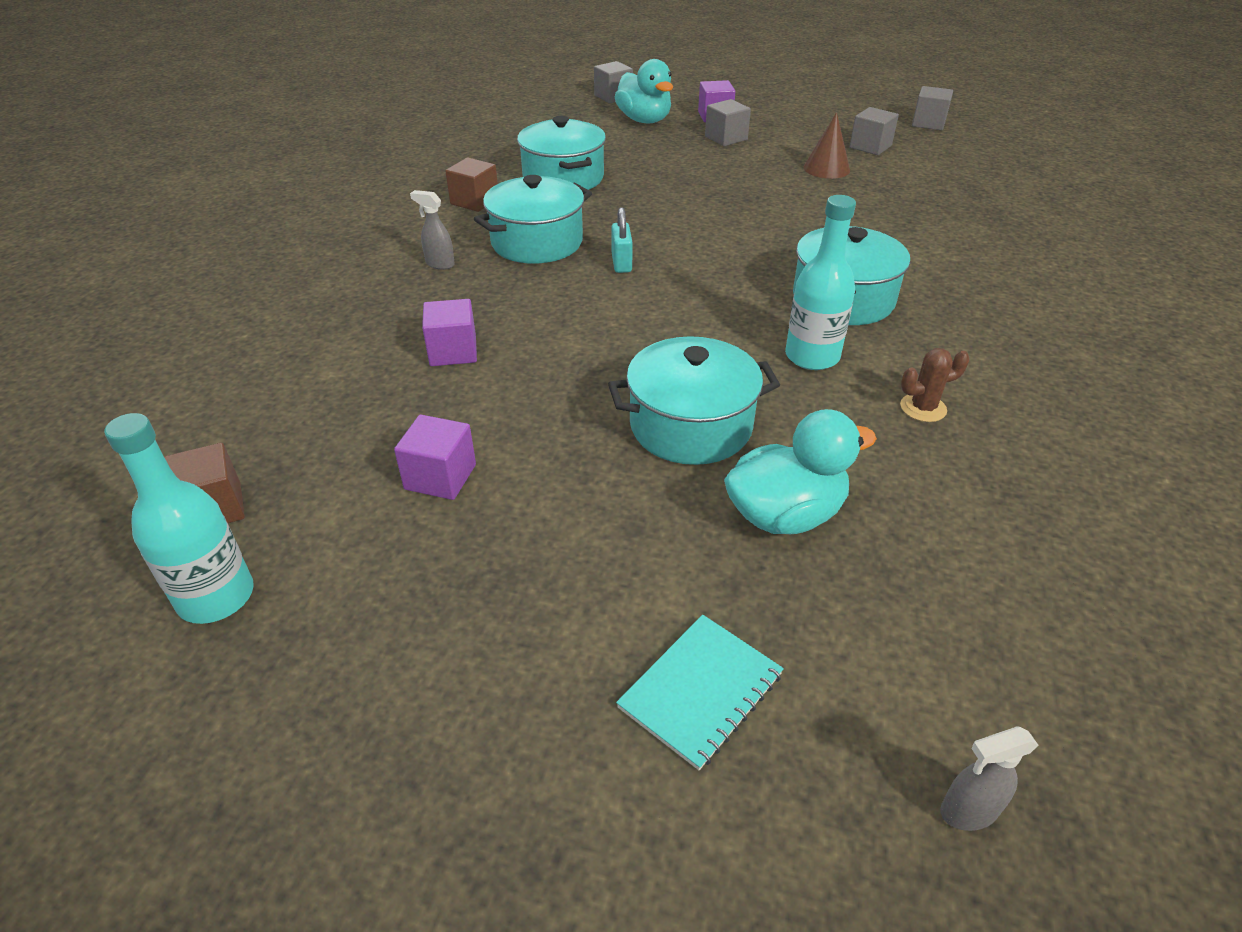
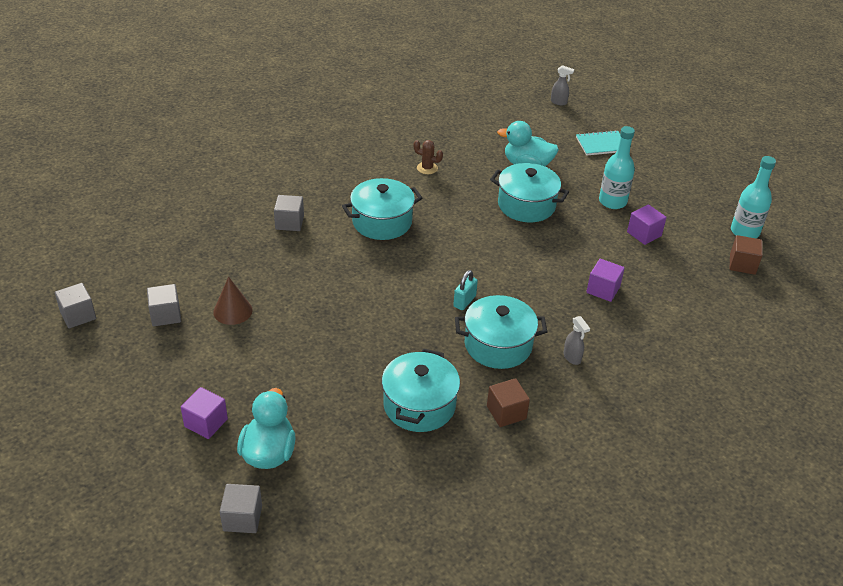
camera: 145 degrees left, 0 degrees up
(726, 138) = (243, 386): grey cube -> grey cube (289, 222)
(812, 356) = (439, 205): turquoise bottle -> turquoise bottle (612, 201)

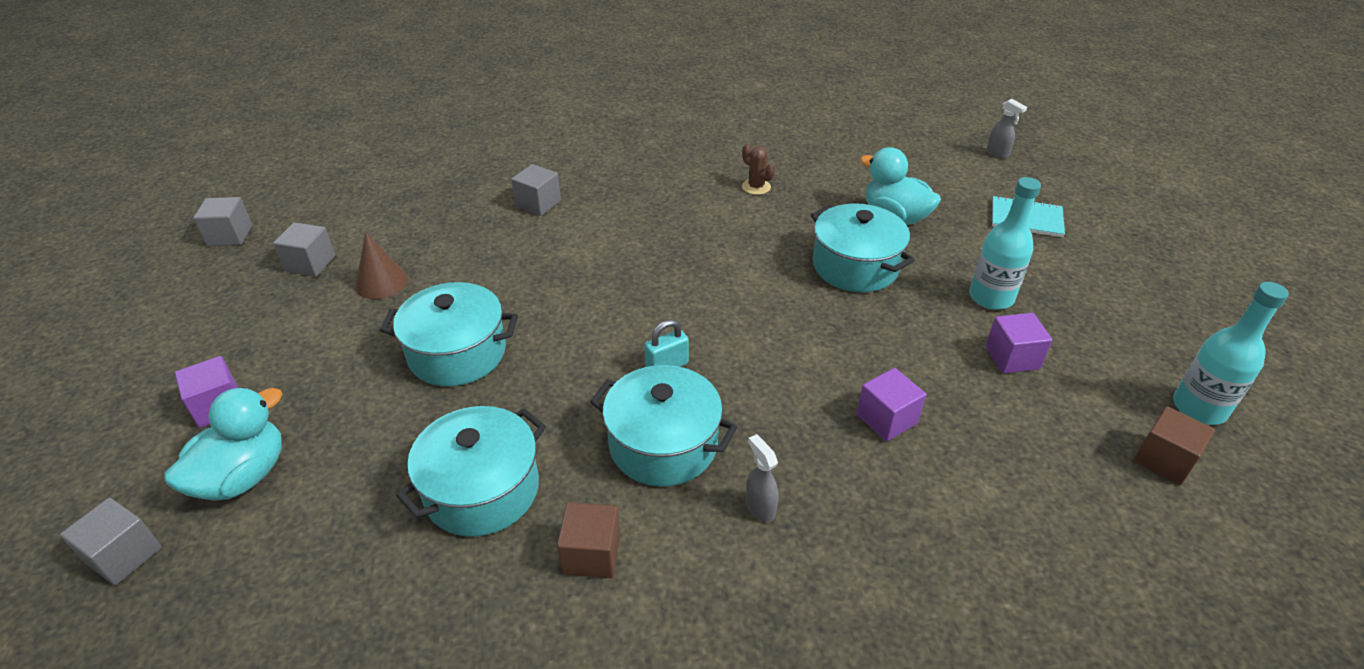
camera: 30 degrees right, 0 degrees up
(382, 222) = (646, 233): turquoise pot -> turquoise pot (457, 353)
(572, 358) = (759, 507): grey spray bottle -> grey spray bottle turned 150 degrees clockwise

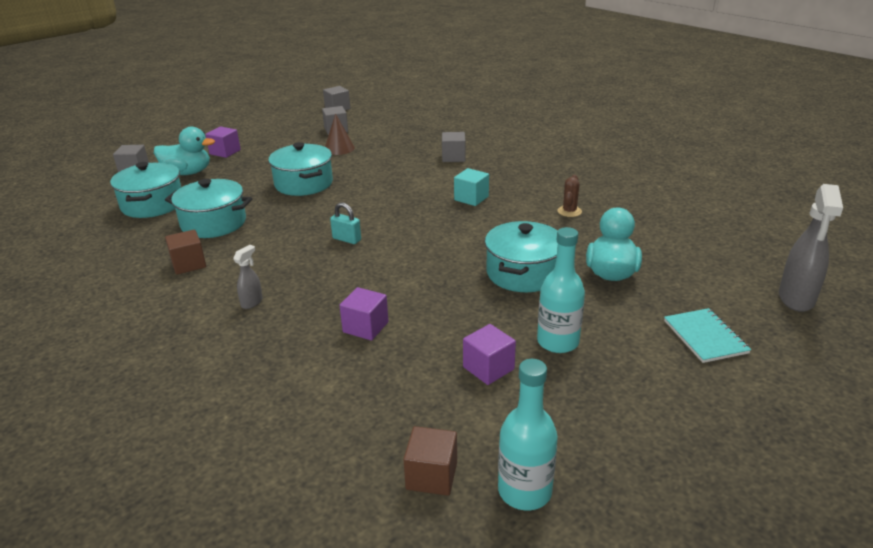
camera: 60 degrees right, 10 degrees down
(660, 233) = (471, 198): none -> turquoise cube
(663, 444) = (280, 258): turquoise pot -> turquoise pot (152, 204)
(997, 153) = (796, 299): grey spray bottle -> grey spray bottle, size x1.96

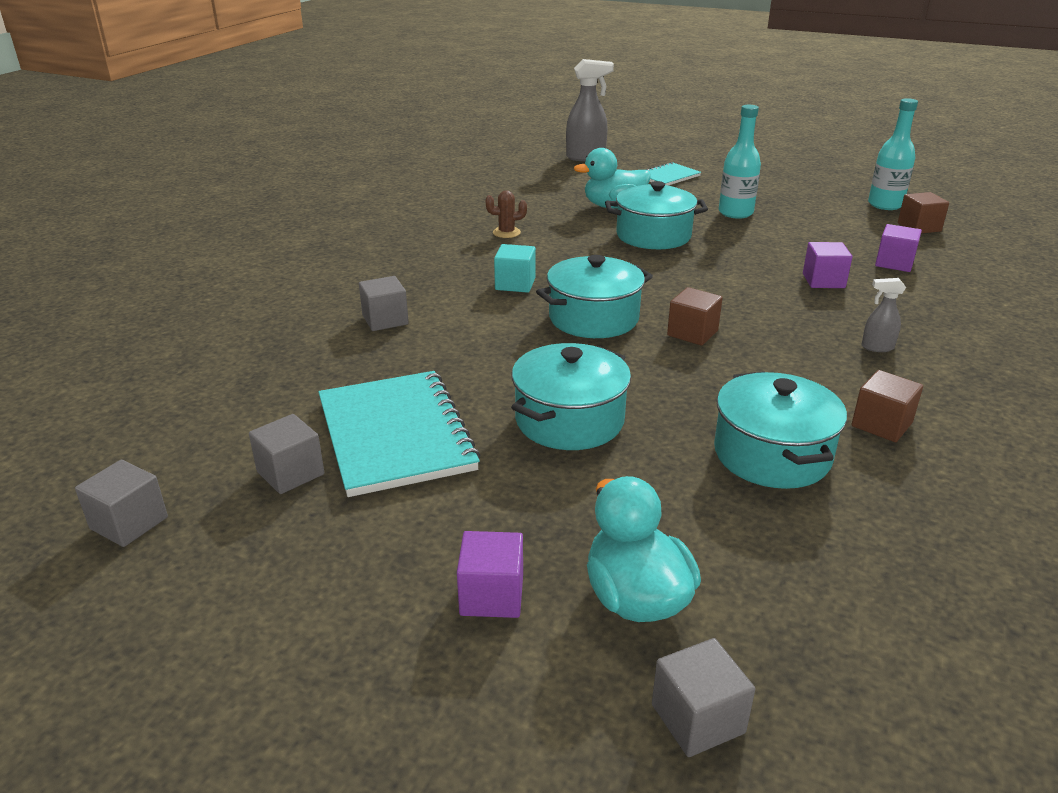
camera: 115 degrees left, 0 degrees up
(152, 204) = (796, 567): turquoise pot -> turquoise pot (593, 318)
(339, 148) = (395, 435): brown cone -> turquoise notebook
(346, 239) = (692, 333): turquoise padlock -> brown cube
(488, 368) = (799, 228): purple cube -> purple cube (894, 263)

